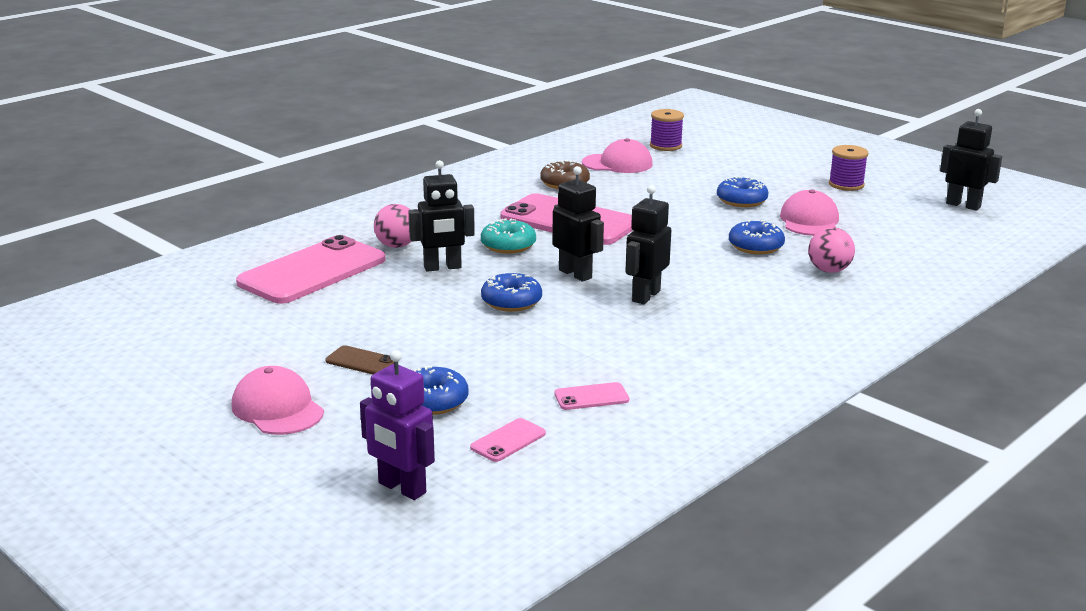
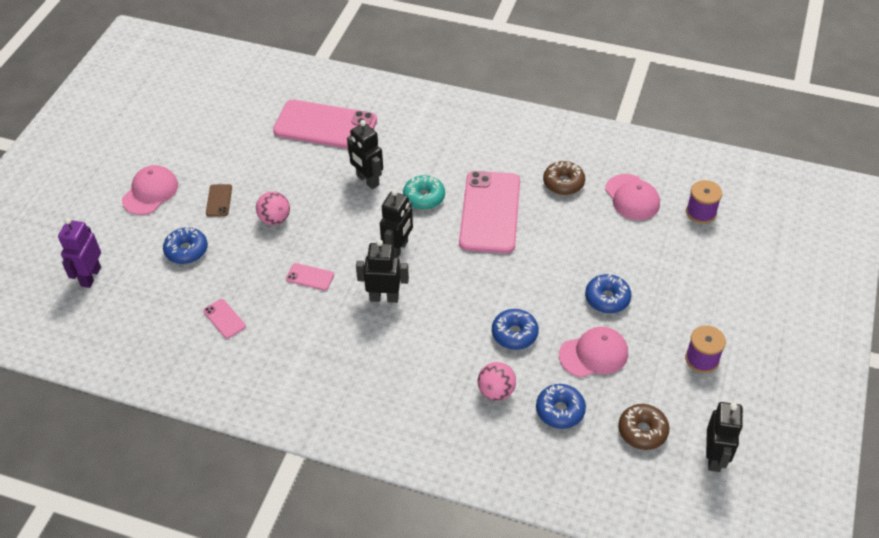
camera: 65 degrees right, 25 degrees up
(396, 246) = (388, 145): pink ball -> pink ball (275, 219)
(508, 441) = (156, 300): pink phone -> pink phone (310, 277)
(511, 302) = (335, 233): blue donut -> blue donut (560, 410)
(918, 223) = (642, 431): none -> brown donut

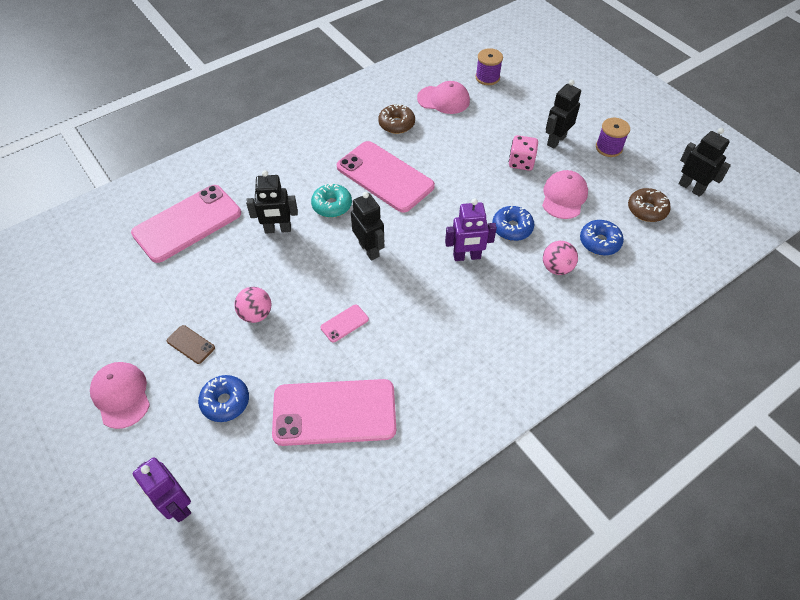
camera: 55 degrees left, 5 degrees up
(224, 319) = (334, 412): pink phone -> pink phone, size x2.44
(384, 297) = (411, 285): black robot -> black robot (556, 140)
(450, 318) = (467, 257): none -> purple robot
(607, 298) = (521, 162): blue donut -> pink dice

